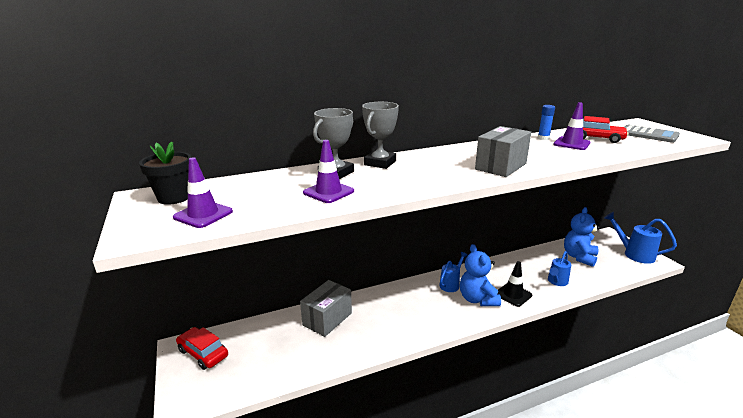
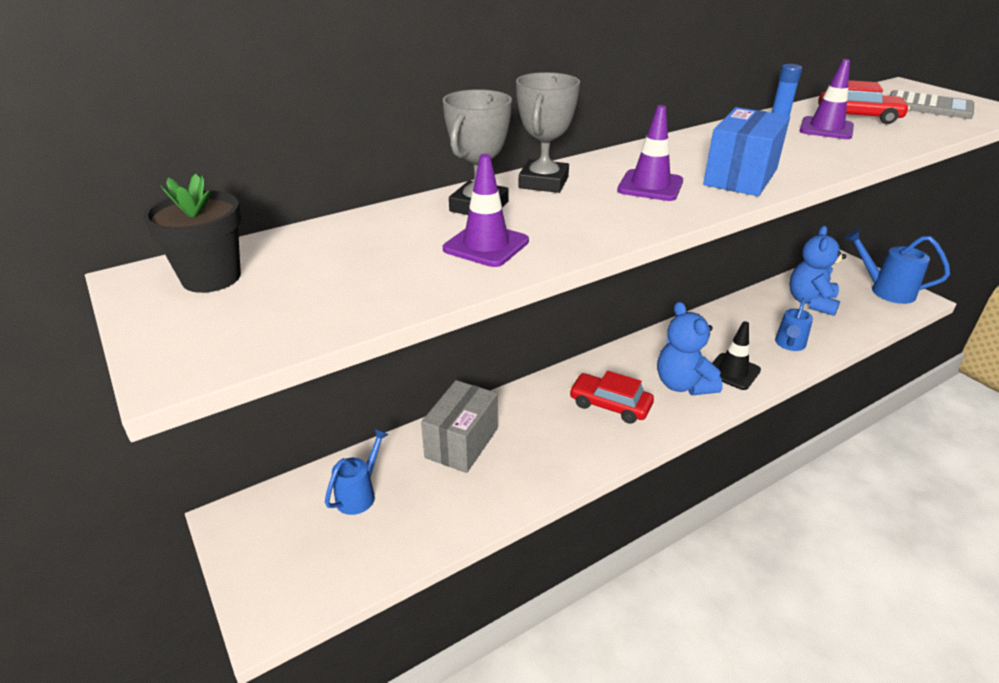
camera: 10 degrees left, 10 degrees up
(203, 214) = (285, 308): purple traffic cone -> purple traffic cone (650, 186)
(203, 353) = (274, 525): red car -> red car (610, 405)
(451, 284) = (637, 364): blue watering can -> blue watering can (359, 494)
(501, 166) = (740, 177): grey box -> blue box

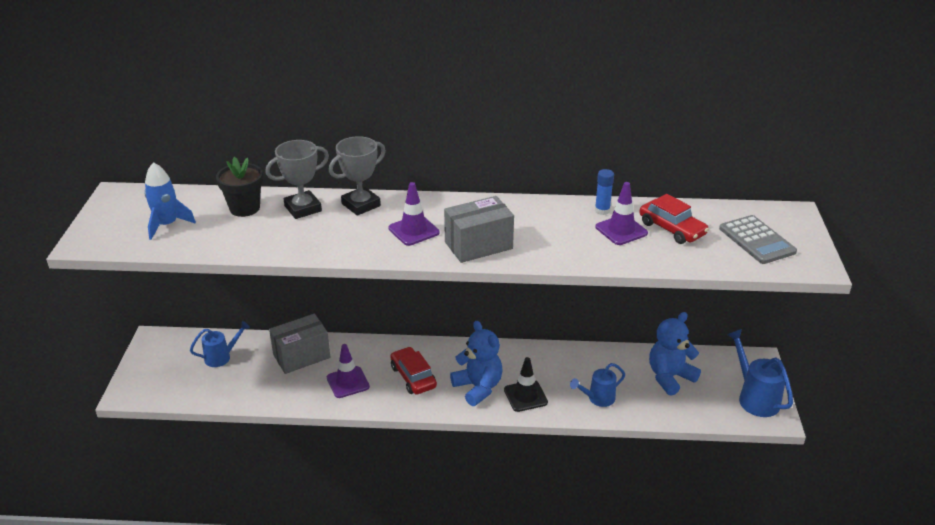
camera: 35 degrees right, 0 degrees up
(211, 277) = (140, 204): black flower pot -> black flower pot (244, 208)
(304, 287) = (167, 225): none -> blue rocket
(486, 245) = (269, 234): purple traffic cone -> purple traffic cone (348, 382)
(683, 384) = (478, 387): blue teddy bear -> blue teddy bear turned 135 degrees clockwise
(740, 177) = (478, 245): blue box -> grey box

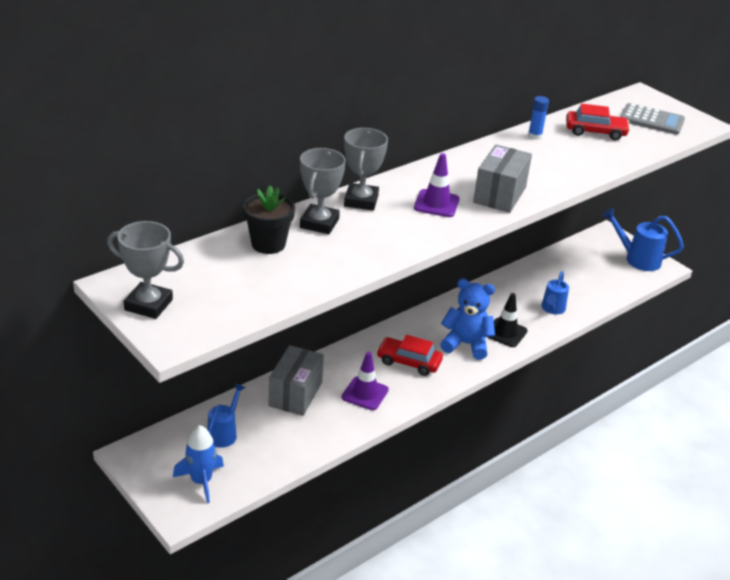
camera: 45 degrees left, 0 degrees up
(110, 215) = (148, 305): none -> grey trophy
(167, 225) = (223, 288): blue rocket -> blue rocket (201, 481)
(621, 230) = (568, 145): purple traffic cone -> none
(669, 377) = (574, 271): blue teddy bear -> none

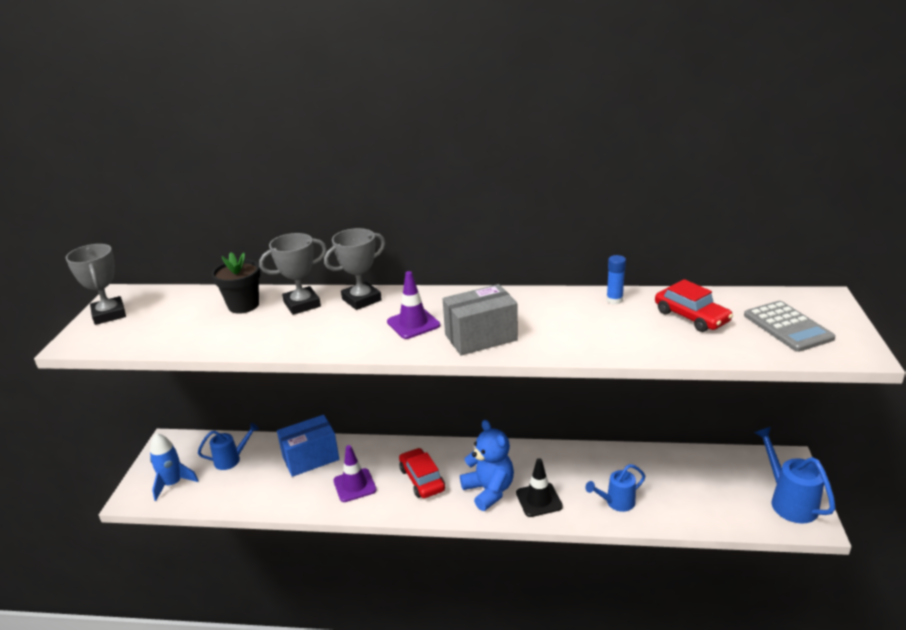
camera: 50 degrees right, 5 degrees down
(295, 394) = (310, 458): grey box -> blue box

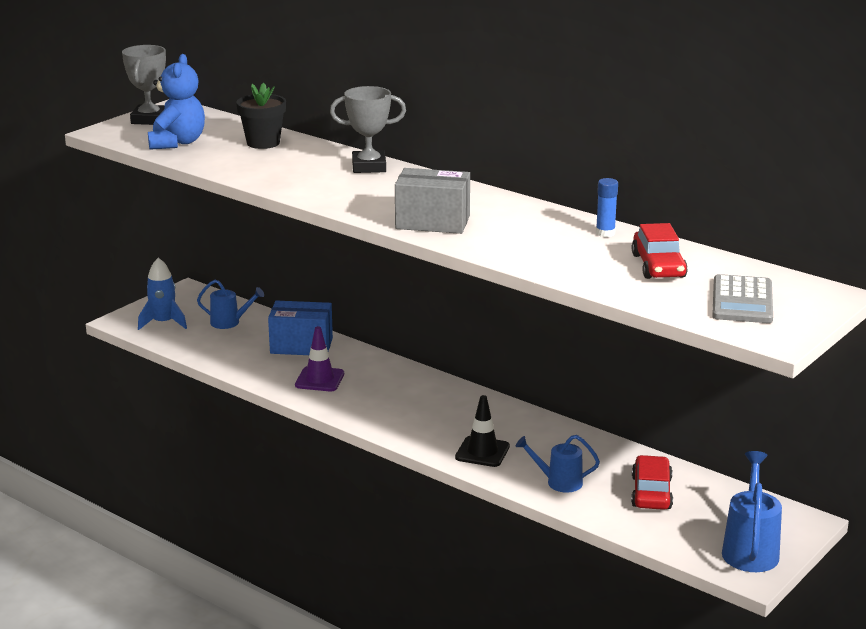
camera: 30 degrees right, 5 degrees down
(302, 304) = (313, 156): grey trophy -> none
(413, 324) = (388, 196): purple traffic cone -> none
(422, 479) = (387, 397): red car -> red car (651, 492)
(489, 491) = (442, 428): blue teddy bear -> blue teddy bear (177, 143)

